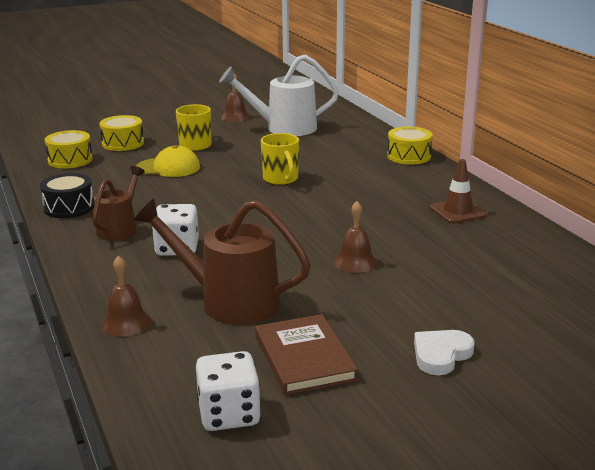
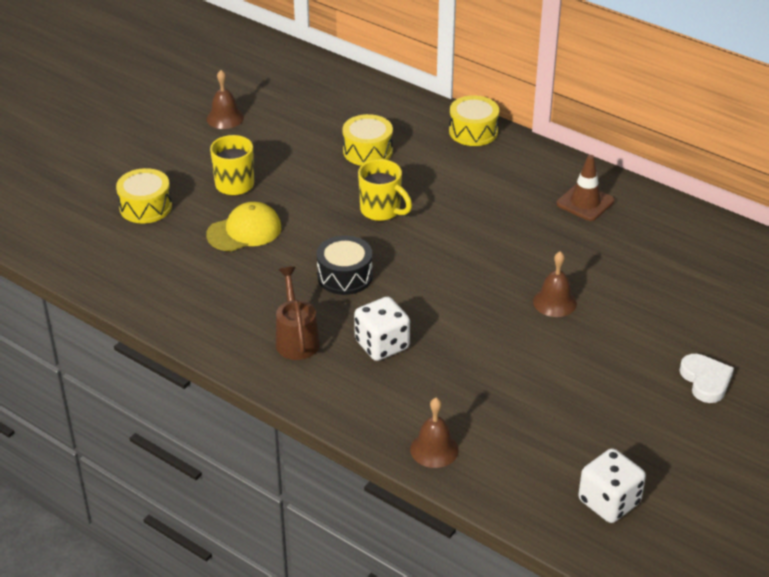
camera: 30 degrees left, 15 degrees up
(69, 207) = (208, 329): black drum -> black drum (345, 276)
(70, 160) = (117, 255): yellow drum -> yellow drum (367, 151)
(228, 301) = (494, 390): brown watering can -> none
(283, 128) = (300, 123): white watering can -> none
(304, 358) = (611, 426): brown book -> none
(441, 355) = (705, 380): white heart -> white heart turned 150 degrees clockwise

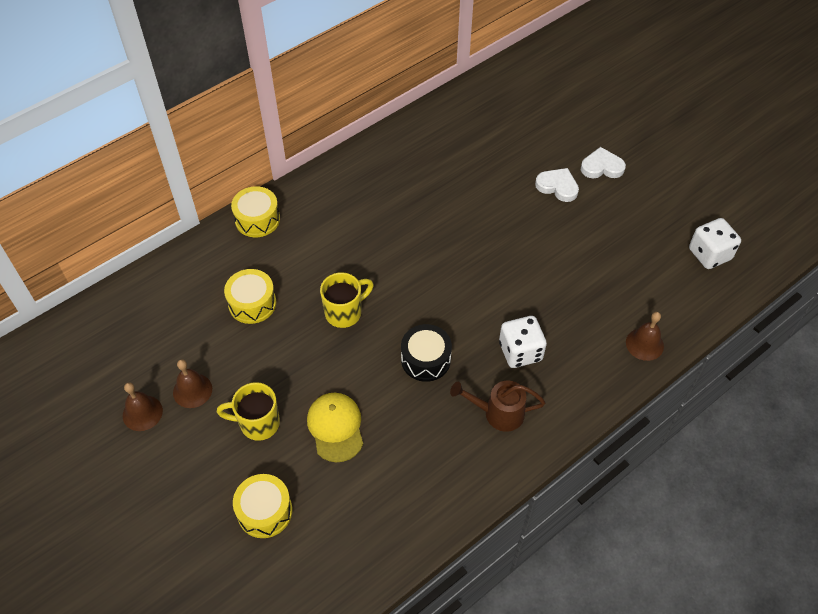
camera: 75 degrees left, 15 degrees up
(554, 302) = (498, 226): brown bell -> brown bell (192, 390)
(585, 202) = (384, 173): brown traffic cone -> none
(647, 344) = (557, 186): none -> white heart

